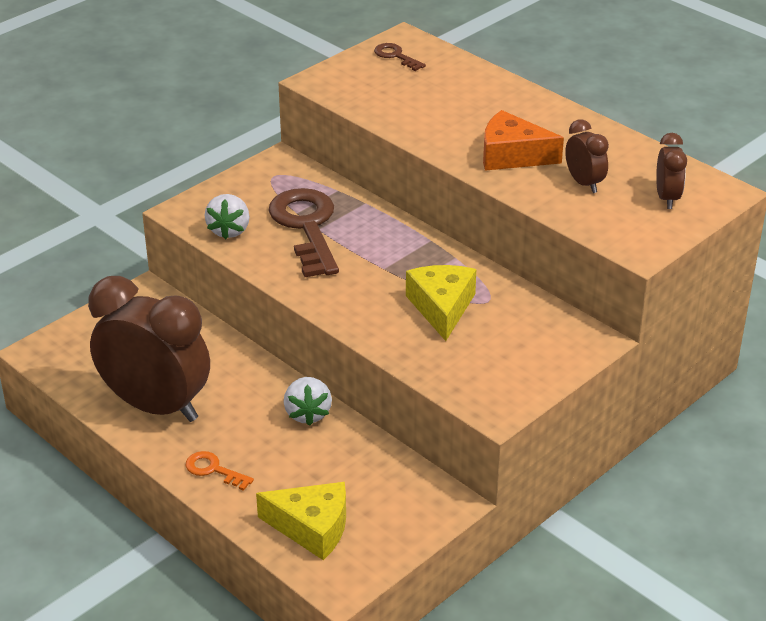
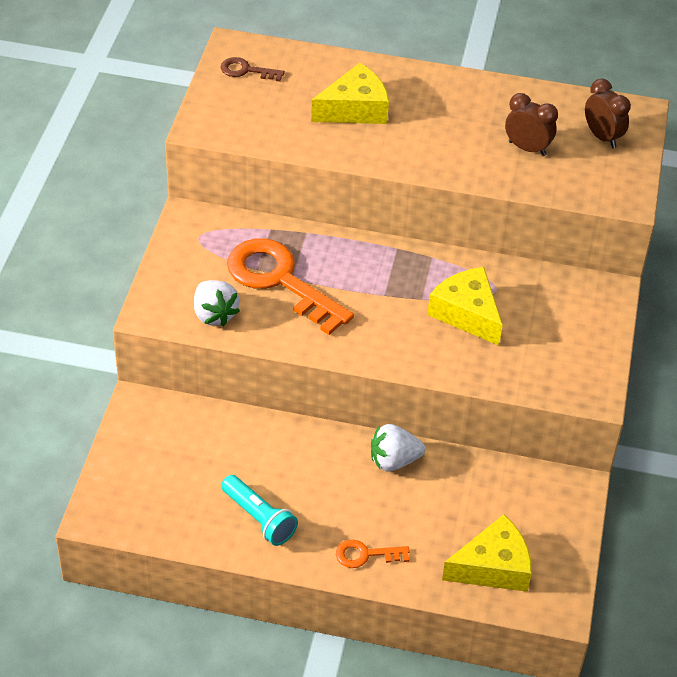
camera: 35 degrees left, 10 degrees up
(156, 407) = (259, 518): brown clock -> turquoise flashlight
(306, 227) = (280, 281): brown key -> orange key
(307, 413) = (394, 461): white strawberry -> white strawberry turned 120 degrees clockwise
(458, 108) = (355, 109): none -> yellow cheese
(512, 155) = (445, 142): orange cheese -> none

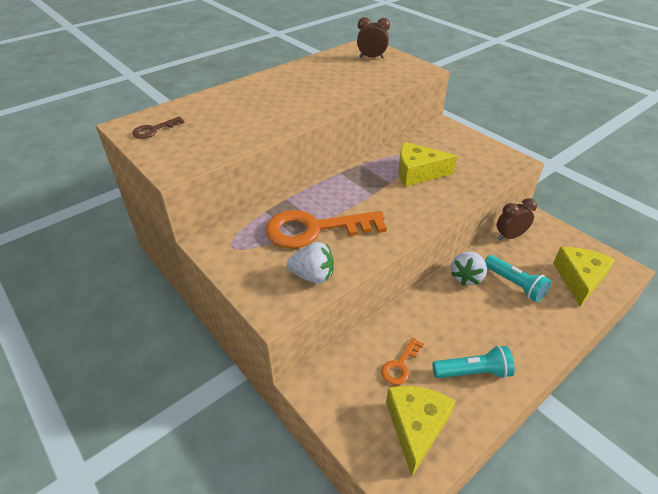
camera: 50 degrees left, 5 degrees down
(355, 109) = (248, 110): yellow cheese -> yellow cheese (416, 427)
(366, 555) = (539, 332): orange key -> orange key (400, 365)
(423, 508) = (514, 284): none -> turquoise flashlight
(527, 148) = (354, 77): brown clock -> brown clock (509, 236)

